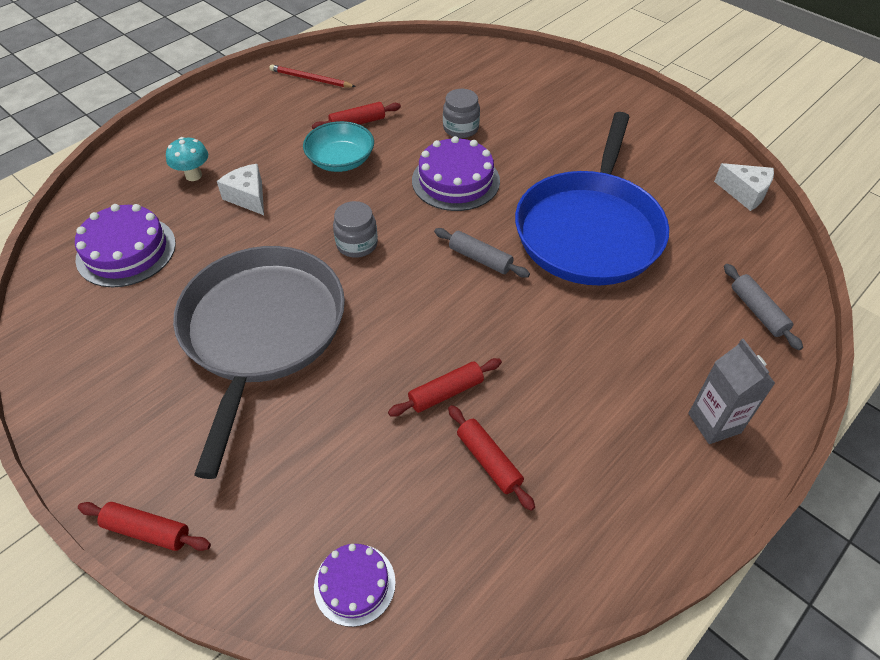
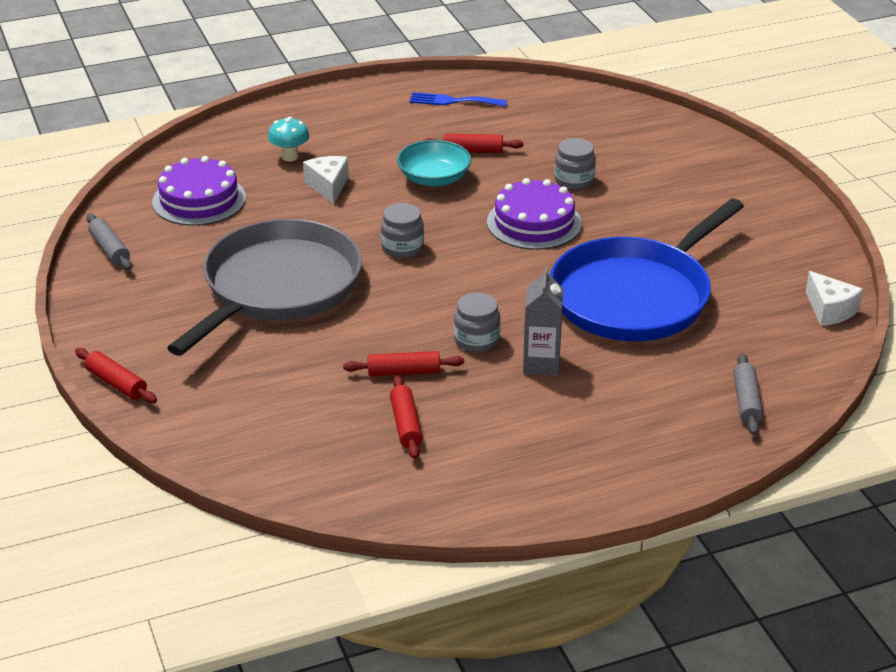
camera: 25 degrees right, 15 degrees down
(310, 79) = (453, 101): red pencil -> blue fork
(354, 584) = (248, 460): purple cake -> none
(480, 259) = (508, 289): grey rolling pin -> grey rolling pin (109, 249)
(489, 328) = (476, 340): none -> grey jar
(714, 423) = (626, 461): grey carton -> grey carton (541, 364)

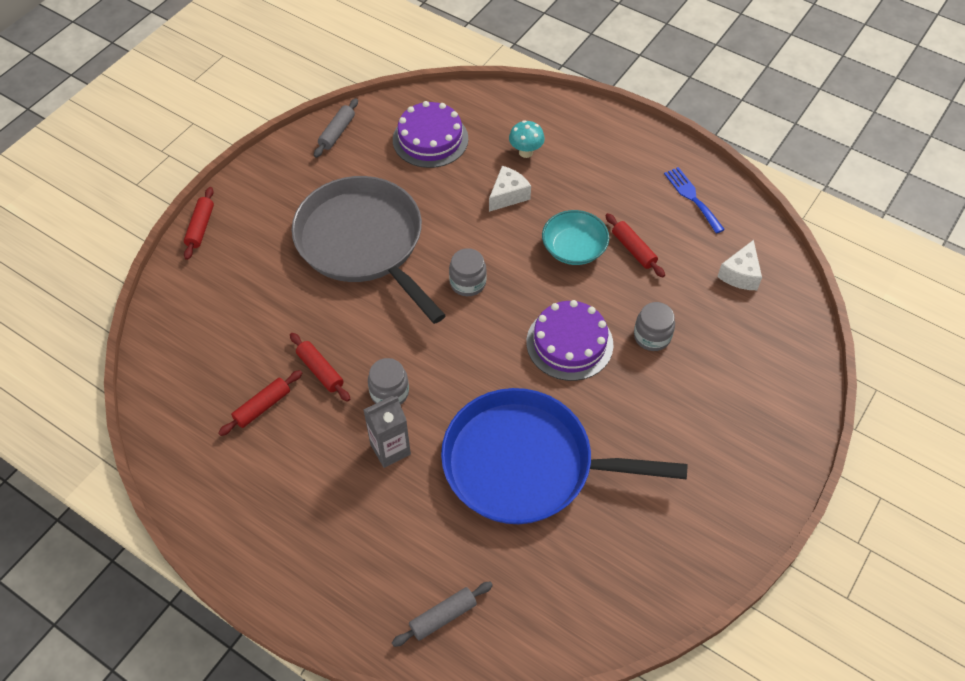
camera: 55 degrees right, 20 degrees up
(277, 287) = (363, 243): grey pan -> grey pan turned 120 degrees counterclockwise
(830, 310) = (620, 619): white cheese -> white cheese (740, 274)

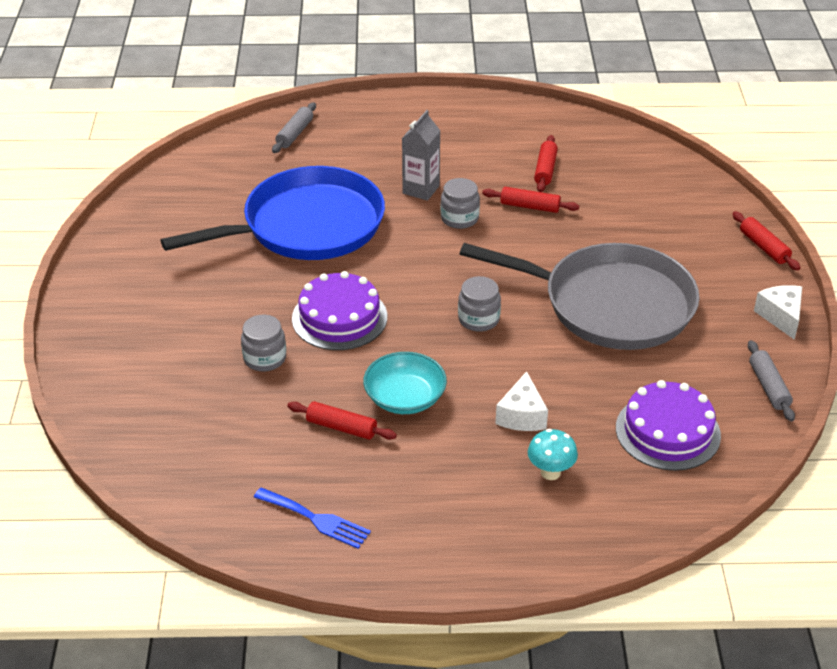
camera: 145 degrees right, 15 degrees down
(740, 274) = (207, 459): white cheese -> white cheese (781, 316)

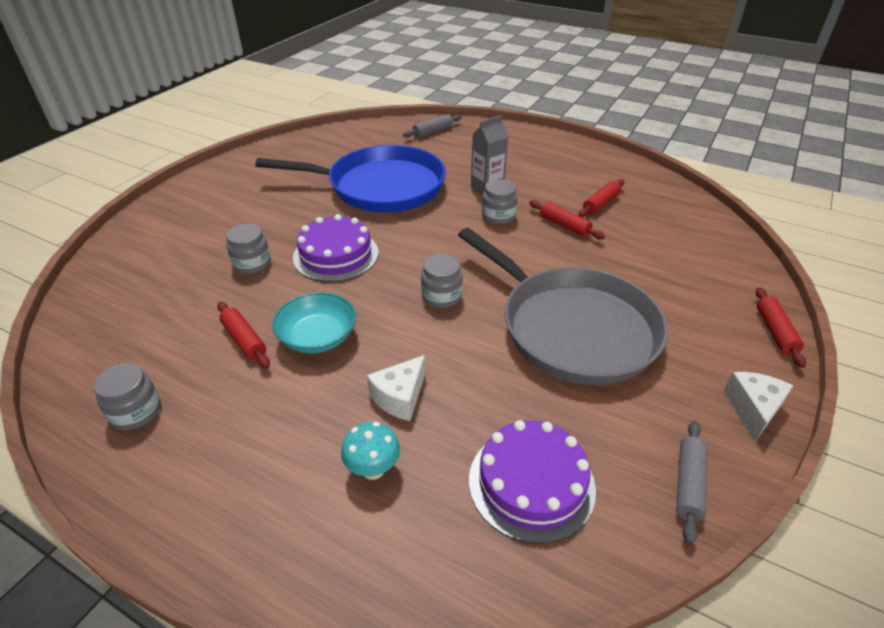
camera: 30 degrees right, 0 degrees up
(316, 519) = (136, 412): blue fork -> grey jar

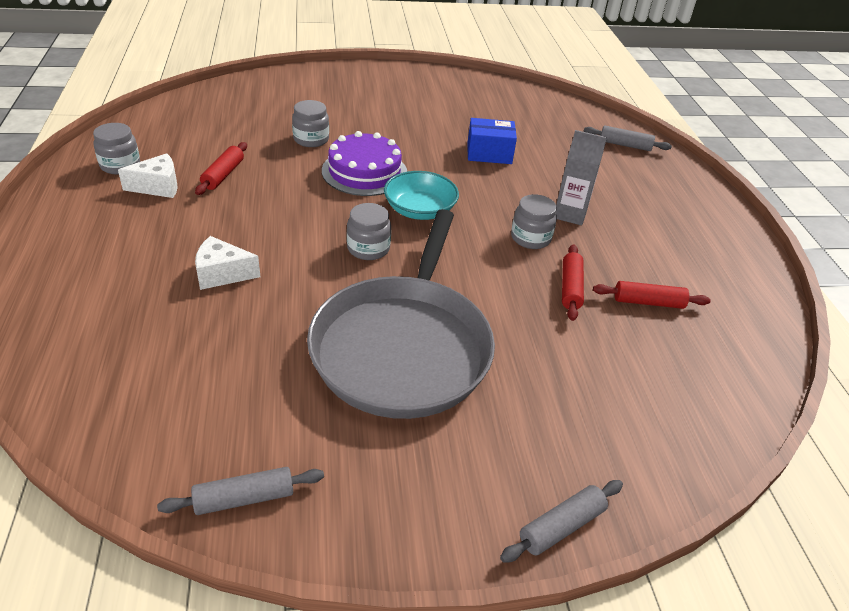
camera: 50 degrees right, 0 degrees up
(318, 337) = (256, 205): turquoise bowl -> turquoise bowl (419, 210)
(373, 469) = (136, 290): turquoise mushroom -> none
(380, 187) = (489, 153): blue pan -> blue box
(531, 483) = (177, 384): purple cake -> none
(753, 409) = (397, 531): white cheese -> white cheese (158, 186)
(775, 332) = (561, 526): red rolling pin -> grey rolling pin

